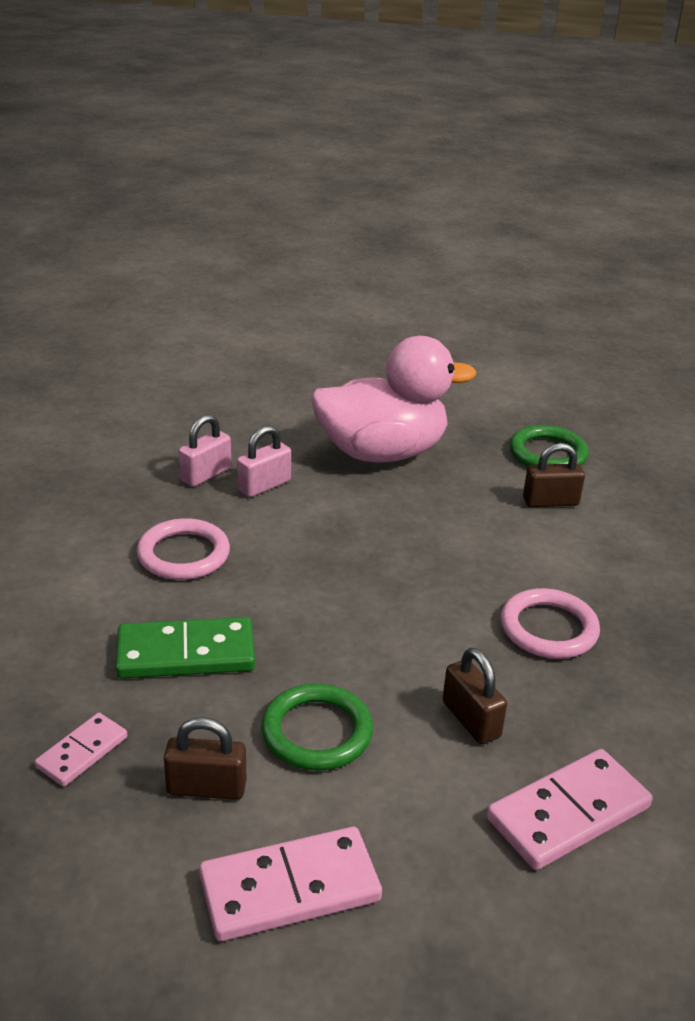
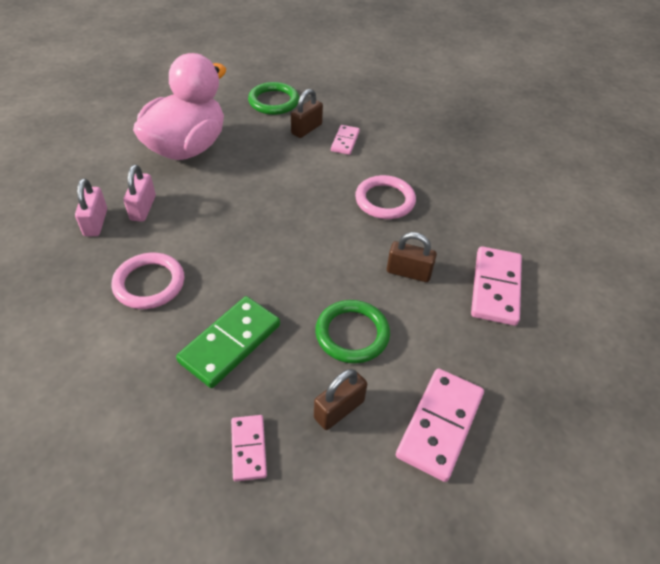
camera: 45 degrees left, 15 degrees up
(584, 539) = (345, 141): none -> pink domino

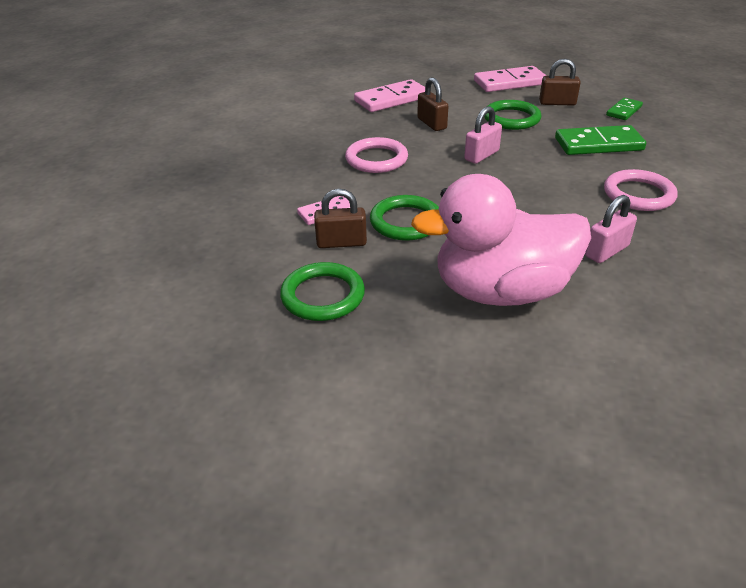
camera: 130 degrees left, 10 degrees down
(95, 222) = (668, 261): pink padlock -> pink padlock (481, 155)
(249, 448) = (623, 111): pink domino -> green domino
(290, 161) = (406, 222): none -> green ring

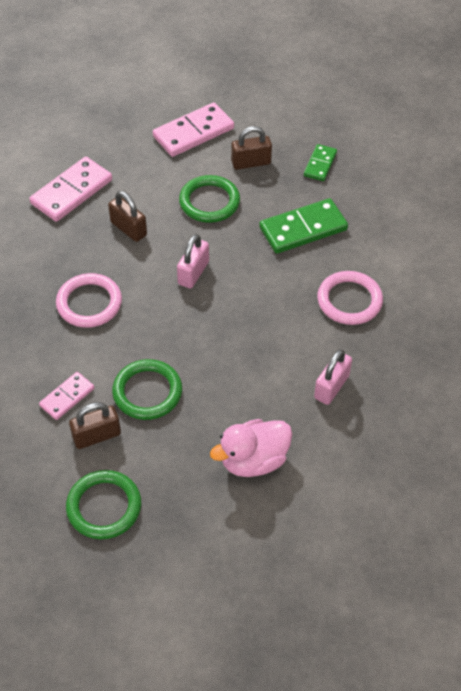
camera: 20 degrees left, 15 degrees up
(501, 291) = (253, 460): pink duck -> pink duck, size x0.59

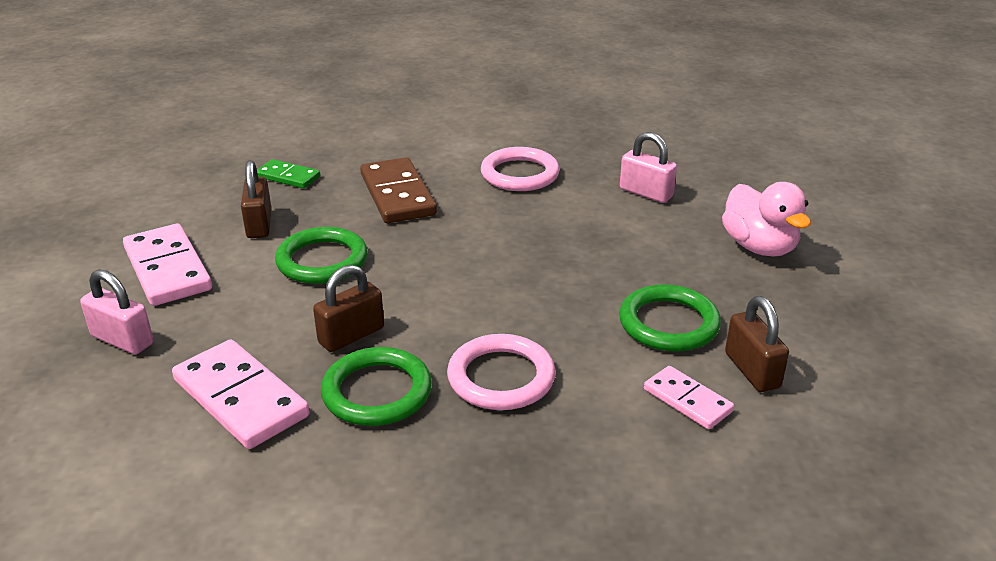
camera: 85 degrees left, 20 degrees down
(104, 507) = (866, 364): green ring -> green ring (377, 392)
(193, 273) = (456, 279): pink padlock -> pink padlock (122, 340)
(303, 229) = (398, 195): green domino -> brown domino

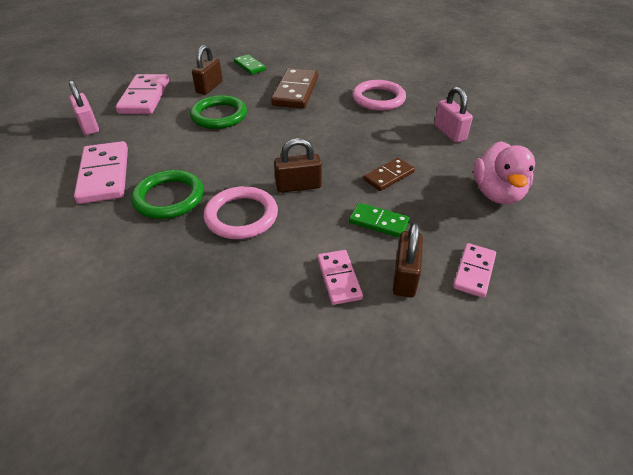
camera: 30 degrees right, 10 degrees up
(351, 335) = (190, 161): brown padlock -> brown padlock (298, 186)
(627, 267) = (388, 176): none -> brown domino
(668, 323) = (379, 222): green ring -> green domino
(811, 338) = (474, 271): none -> pink domino

